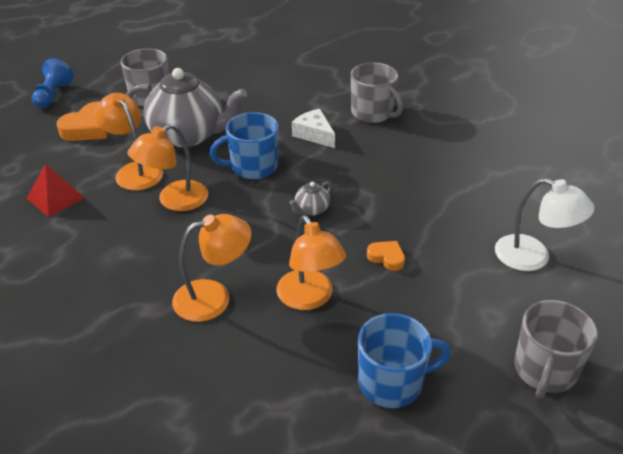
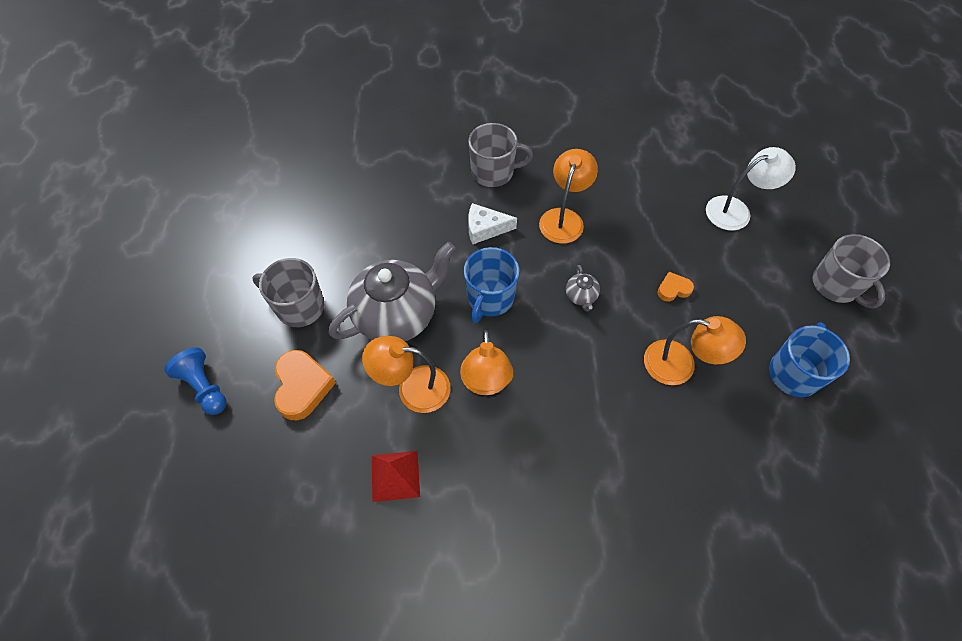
camera: 50 degrees left, 20 degrees up
(214, 297) = (632, 427): orange lamp -> orange lamp (564, 218)

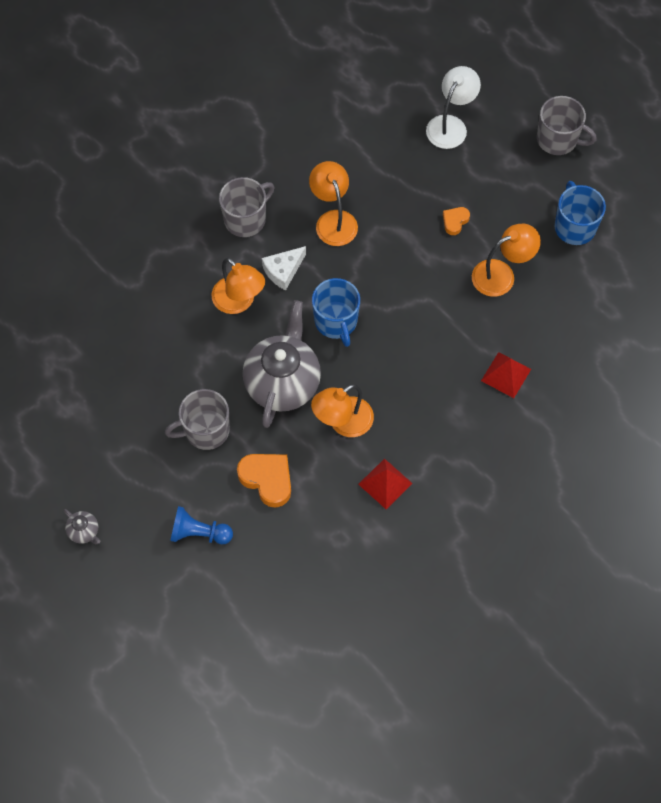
camera: 40 degrees left, 5 degrees up
(485, 383) = (387, 382): orange lamp -> orange lamp (239, 302)
(581, 296) = (397, 273): grey teapot -> grey teapot (84, 531)
(605, 463) = (506, 375): none -> red pyramid

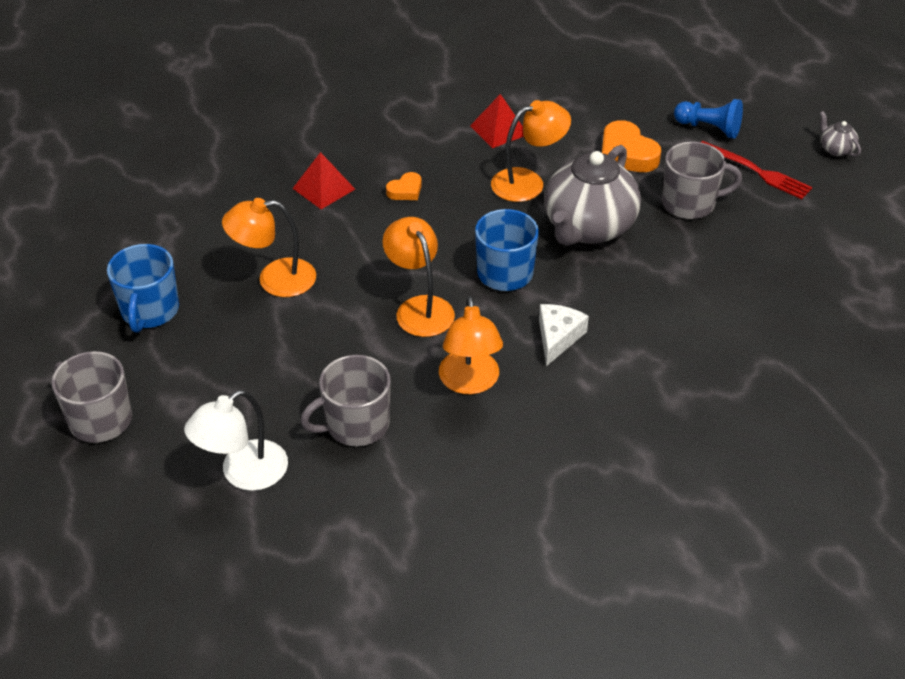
camera: 165 degrees left, 20 degrees down
(153, 484) = (756, 171): none -> red fork
(239, 302) = (625, 315): orange lamp -> orange lamp (419, 308)
(246, 219) = (596, 409): grey mug -> grey mug (356, 425)
(283, 271) = (558, 337): white cheese -> white cheese turned 45 degrees counterclockwise
(455, 221) = (303, 348): orange heart -> orange heart (405, 190)

